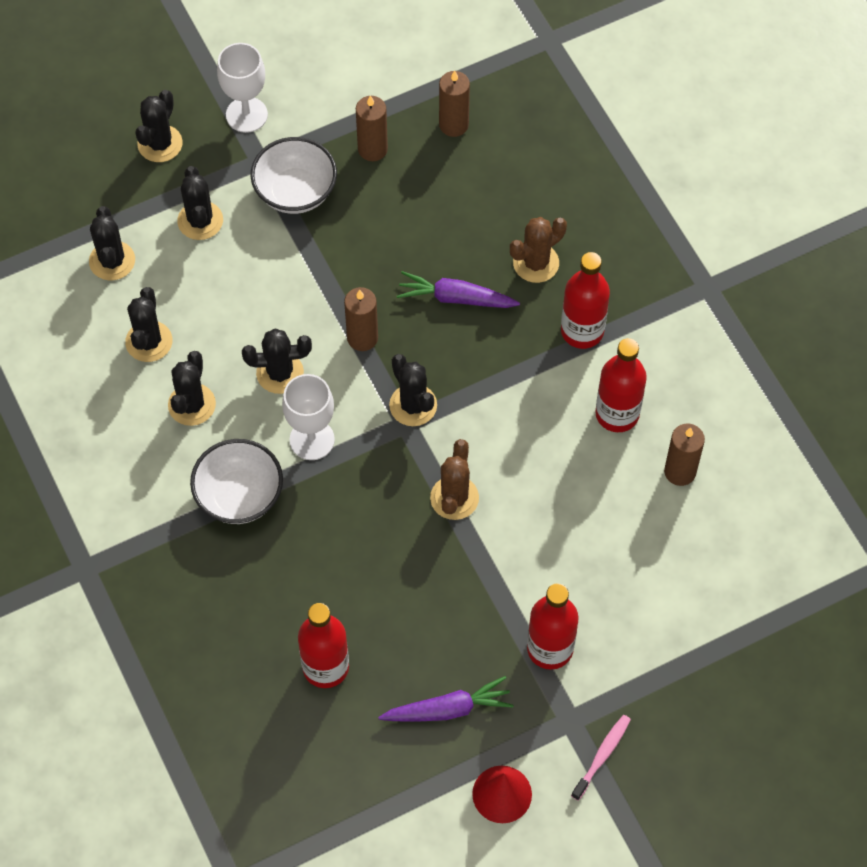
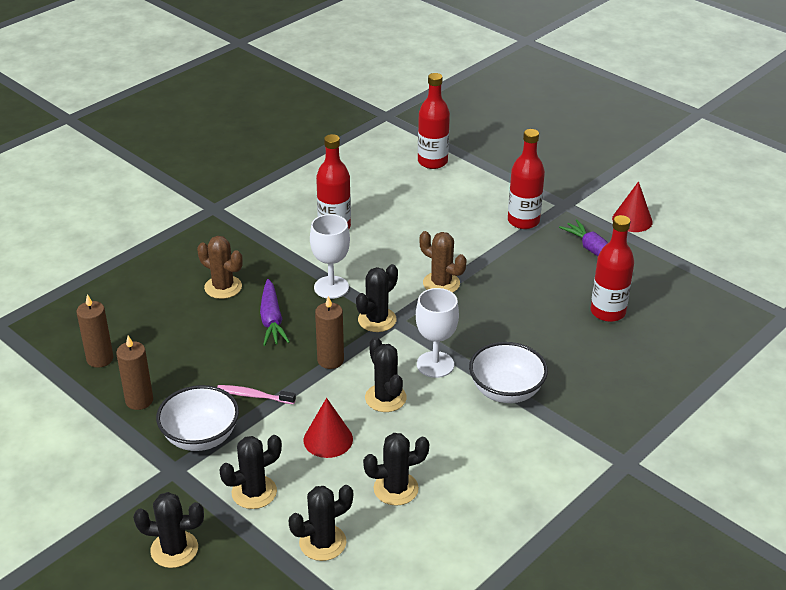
camera: 110 degrees left, 25 degrees down
(192, 405) = (442, 442): black cactus -> none
(242, 302) = (328, 439): none -> red cone
(246, 115) = (122, 494): white goblet -> white goblet (331, 287)
(454, 498) = (441, 283): brown cactus -> brown cactus turned 45 degrees clockwise
(582, 331) = (274, 254): red bottle -> red bottle (432, 162)
(602, 756) = (577, 189): pink toothbrush -> pink toothbrush (253, 396)
(680, 471) = (364, 195): brown candle -> none

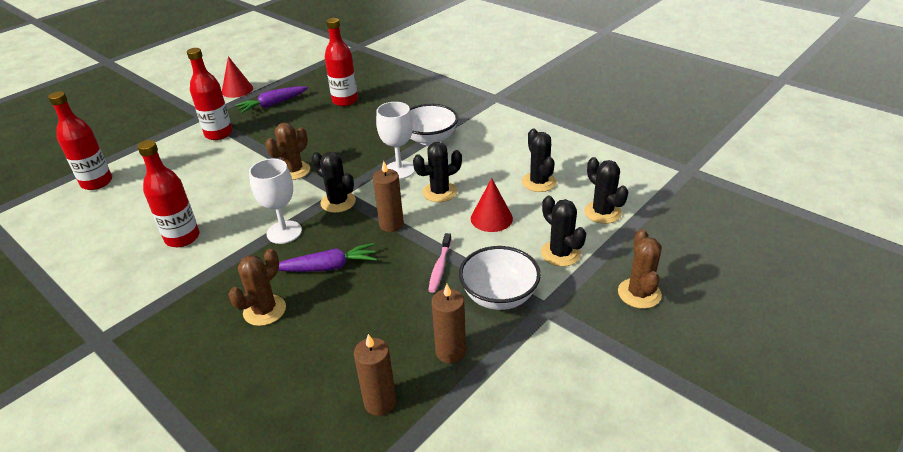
camera: 90 degrees left, 0 degrees up
(174, 549) = (639, 293): black cactus -> brown cactus

